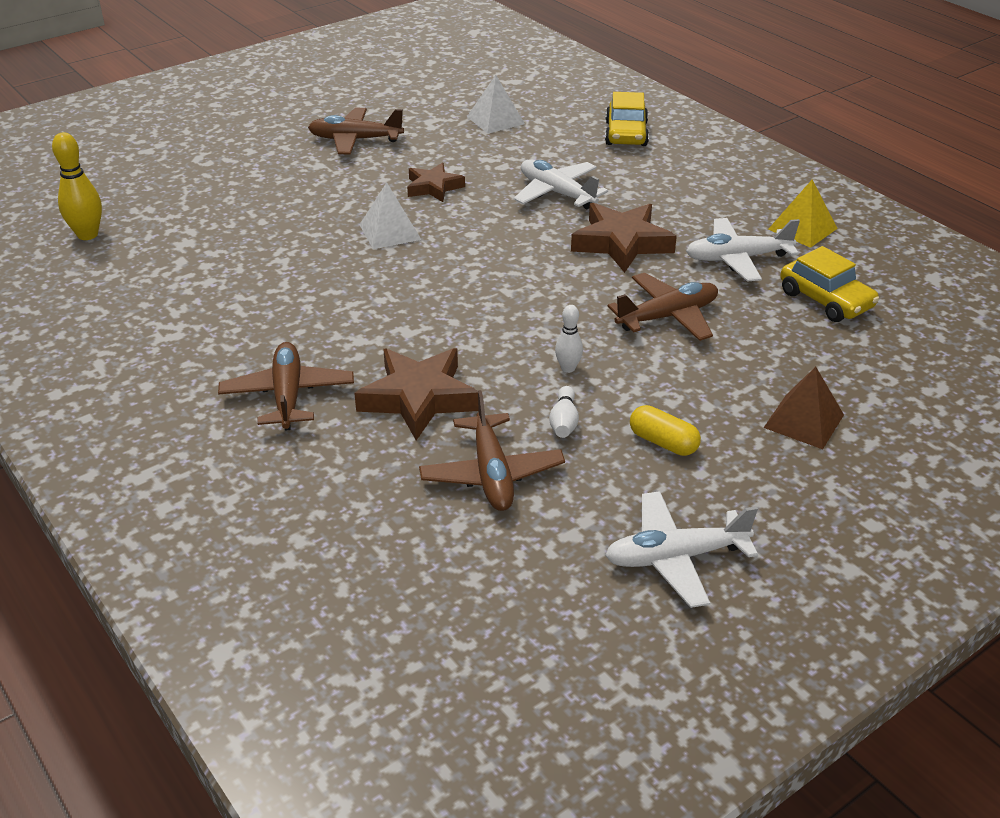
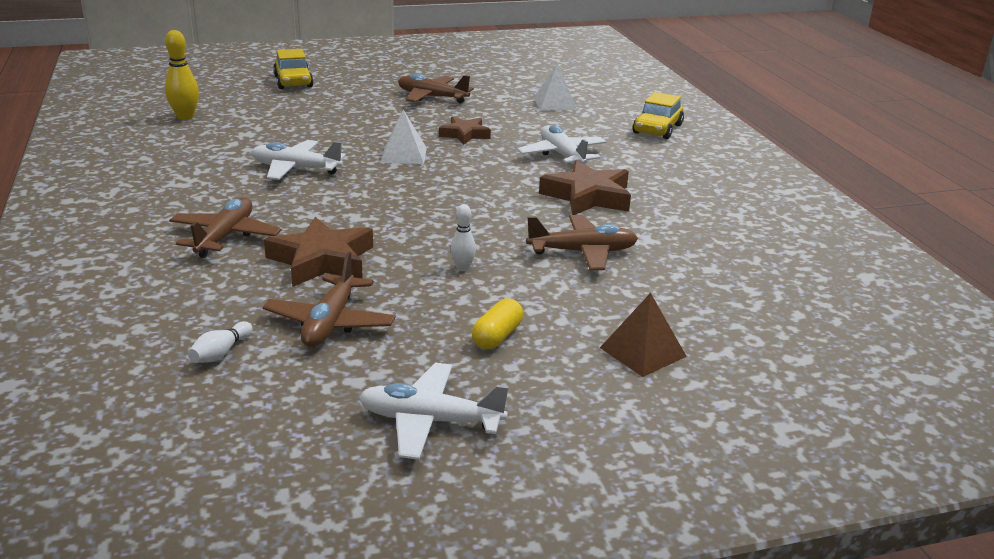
camera: 20 degrees right, 10 degrees down
(564, 422) = (424, 302): white bowling pin -> white bowling pin (221, 353)
(663, 442) = (497, 336): yellow capsule -> yellow capsule turned 60 degrees clockwise
(737, 258) = (683, 226): white plane -> white plane (296, 169)
(802, 229) = (764, 217): yellow pyramid -> none
(826, 300) = (742, 270): yellow car -> yellow car (293, 82)

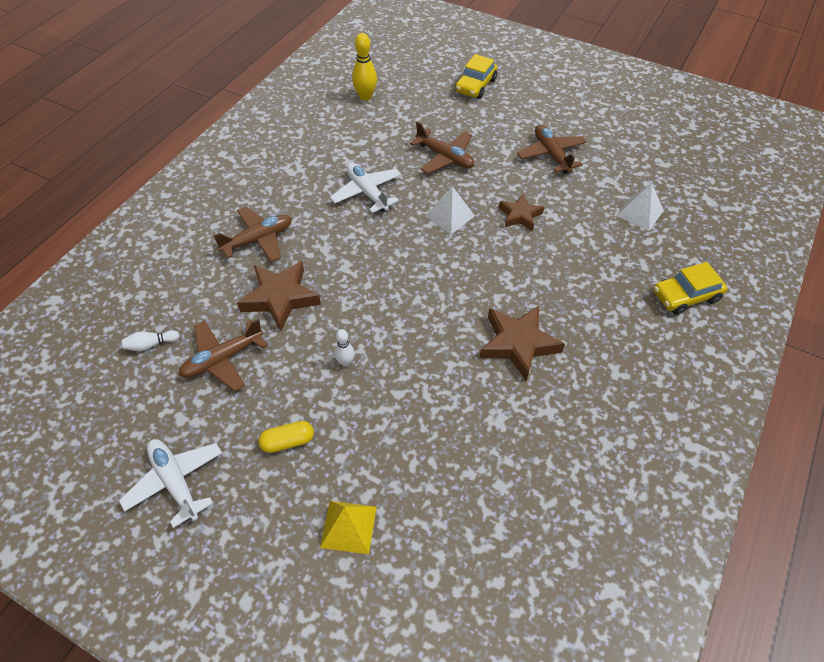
camera: 45 degrees right, 25 degrees up
(562, 155) = (561, 283): white plane -> none
(582, 252) = (437, 402): brown plane -> brown plane (445, 157)
(642, 352) = (348, 526): brown pyramid -> yellow pyramid

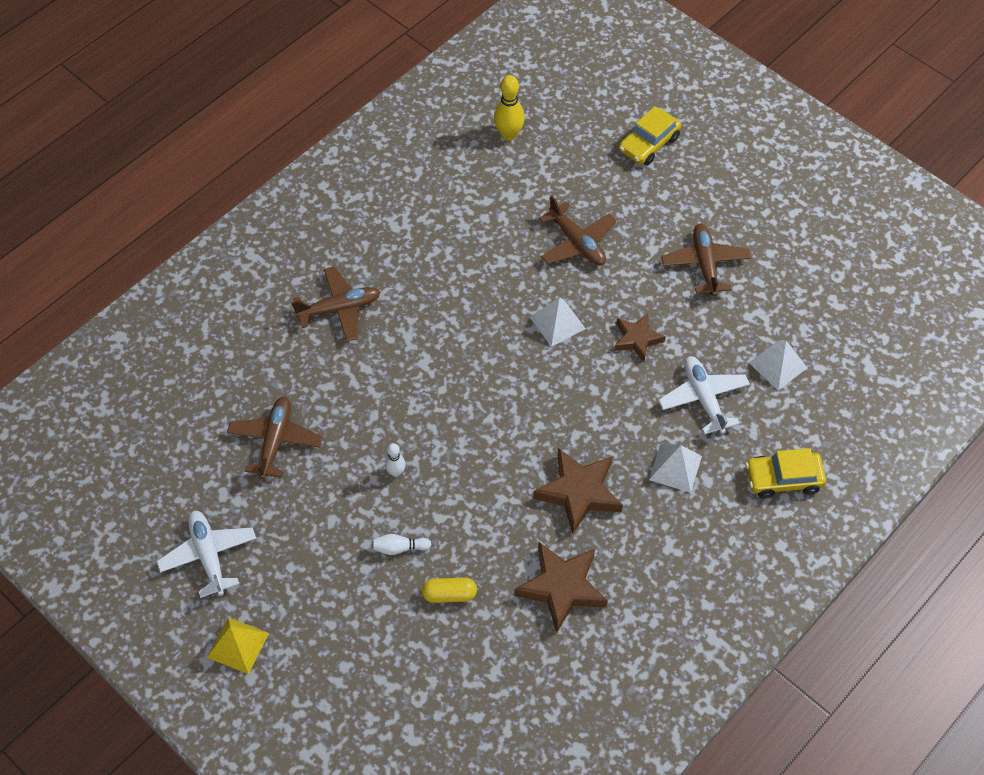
camera: 15 degrees right, 5 degrees up
(151, 344) = (208, 409): white bowling pin -> white bowling pin (399, 548)
(223, 359) = (275, 441): brown plane -> brown plane turned 120 degrees clockwise
(280, 298) = (347, 385): brown star -> brown star (561, 588)
(288, 442) = (320, 541): yellow capsule -> yellow capsule (449, 594)
(348, 526) = (356, 635): yellow pyramid -> yellow pyramid (238, 645)
(367, 192) = (473, 272): white plane -> white plane (703, 398)
(592, 306) = (675, 467): none -> white pyramid

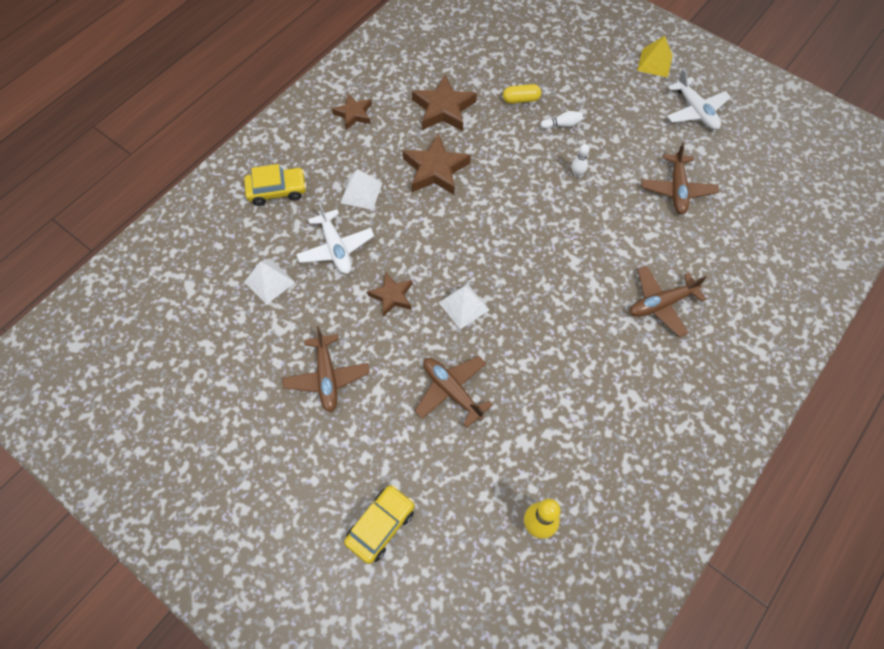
camera: 175 degrees right, 5 degrees up
(689, 589) = (354, 114): none -> brown star

